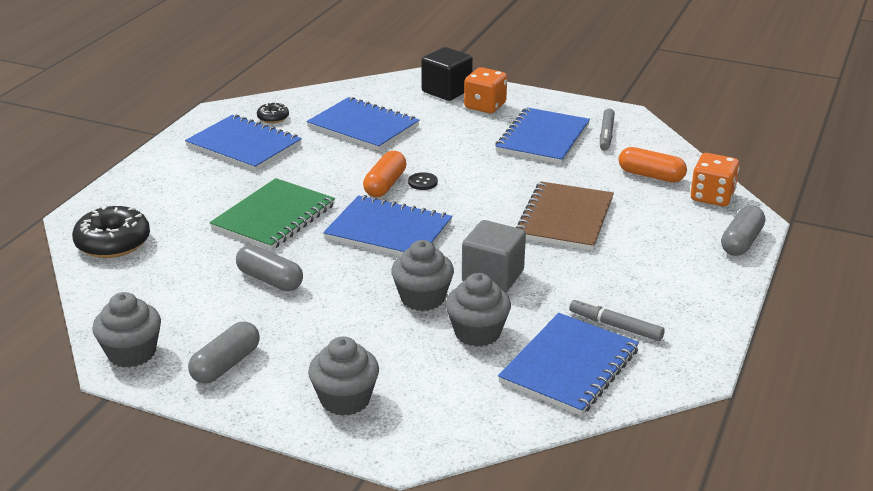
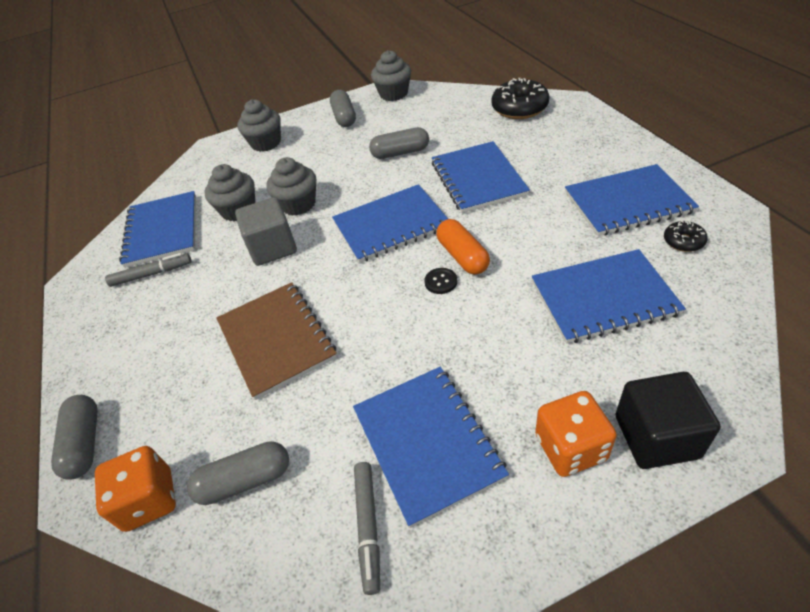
camera: 140 degrees right, 15 degrees up
(274, 217) = (478, 179): green notebook -> blue notebook
(606, 134) = (368, 527): grey marker -> grey marker turned 150 degrees counterclockwise
(651, 176) = (245, 480): orange capsule -> grey capsule

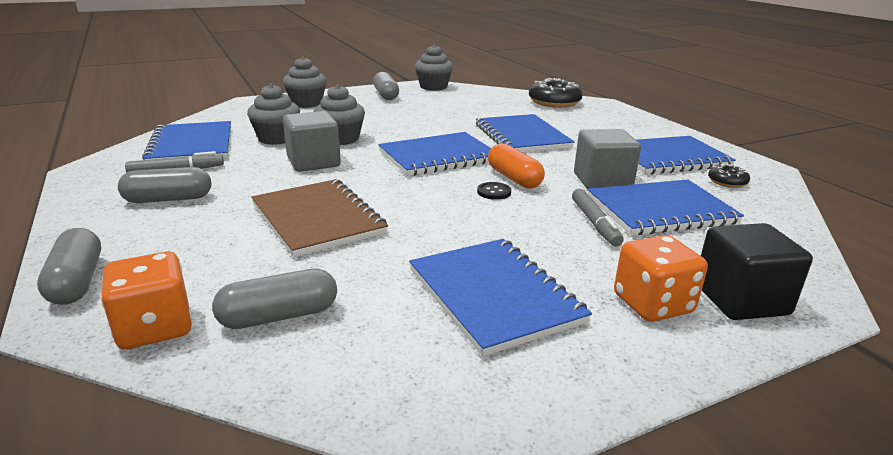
camera: 10 degrees left, 20 degrees down
(368, 527) = (432, 356): grey marker -> grey marker (595, 223)
(400, 153) = (443, 117): grey capsule -> grey capsule (168, 199)
(551, 253) = (602, 181): none -> grey cube

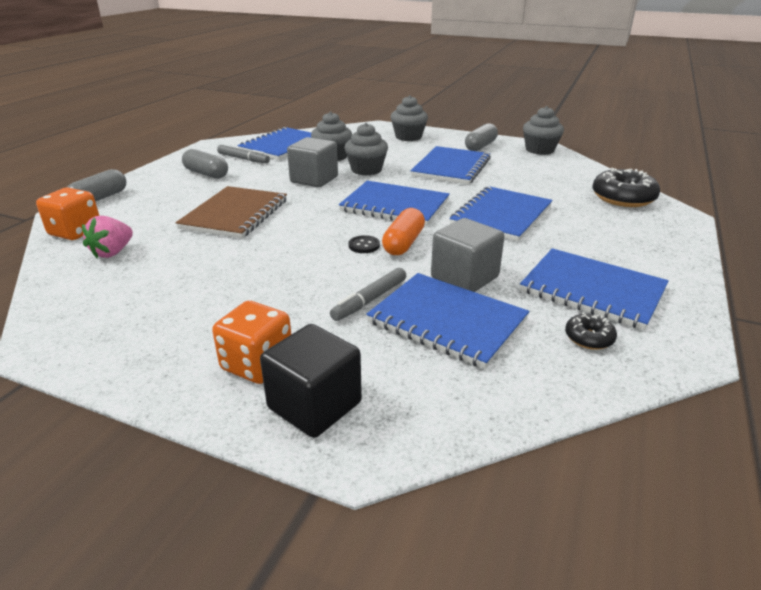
camera: 50 degrees right, 5 degrees up
(279, 316) = (113, 252): grey capsule -> pink strawberry
(494, 295) = (201, 301): blue notebook -> blue notebook (451, 167)

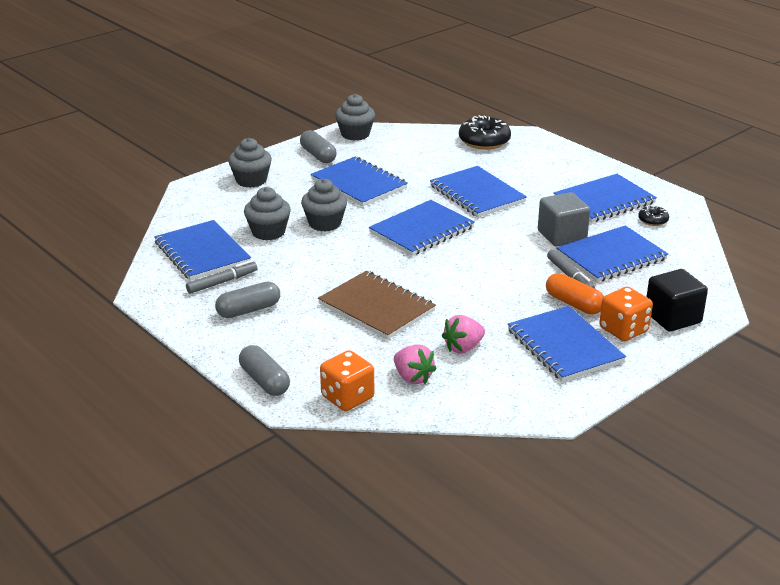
camera: 65 degrees left, 0 degrees up
(175, 266) = (463, 348): none -> pink strawberry
(199, 325) = (564, 346): none -> blue notebook
(314, 179) = (325, 254): grey cube -> none
(364, 245) = (486, 260): black button -> none
(403, 243) = (494, 244): orange capsule -> orange capsule (573, 304)

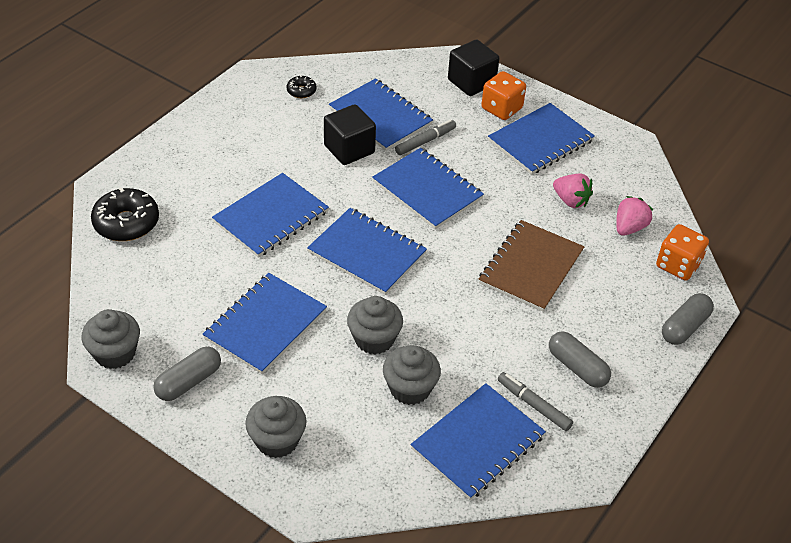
camera: 105 degrees left, 15 degrees up
(562, 236) = (349, 149): grey cube -> black cube
(573, 304) = (472, 138): orange capsule -> none
(604, 201) = (266, 122): blue notebook -> blue notebook (427, 190)

